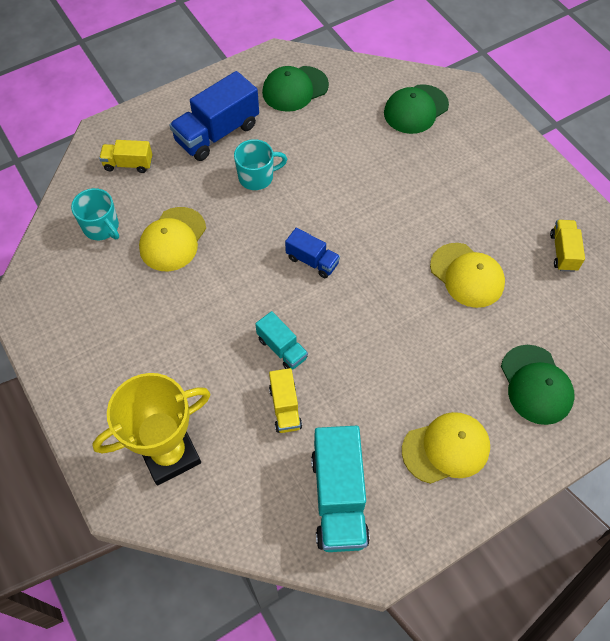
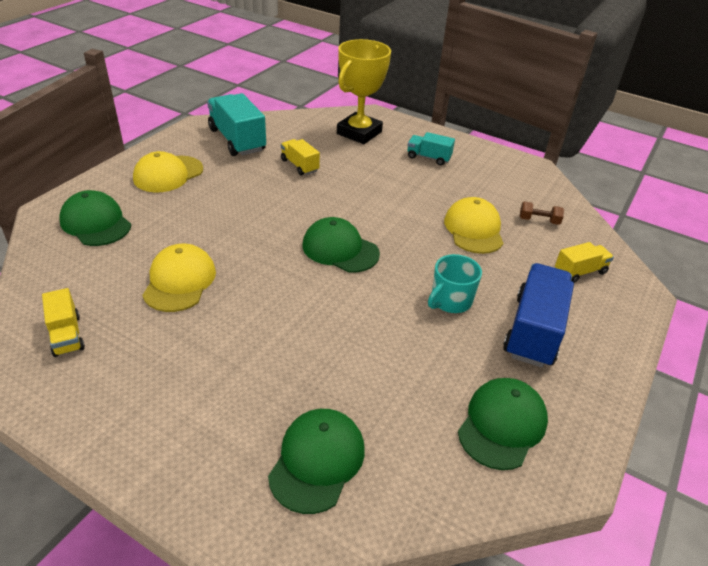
camera: 150 degrees right, 20 degrees down
(101, 227) = (539, 220): turquoise mug -> brown dumbbell
(282, 348) = (324, 191): turquoise truck -> turquoise truck (428, 158)
(312, 261) = (340, 249): blue truck -> green cap
(467, 275) = (179, 281): yellow cap -> yellow cap turned 75 degrees clockwise

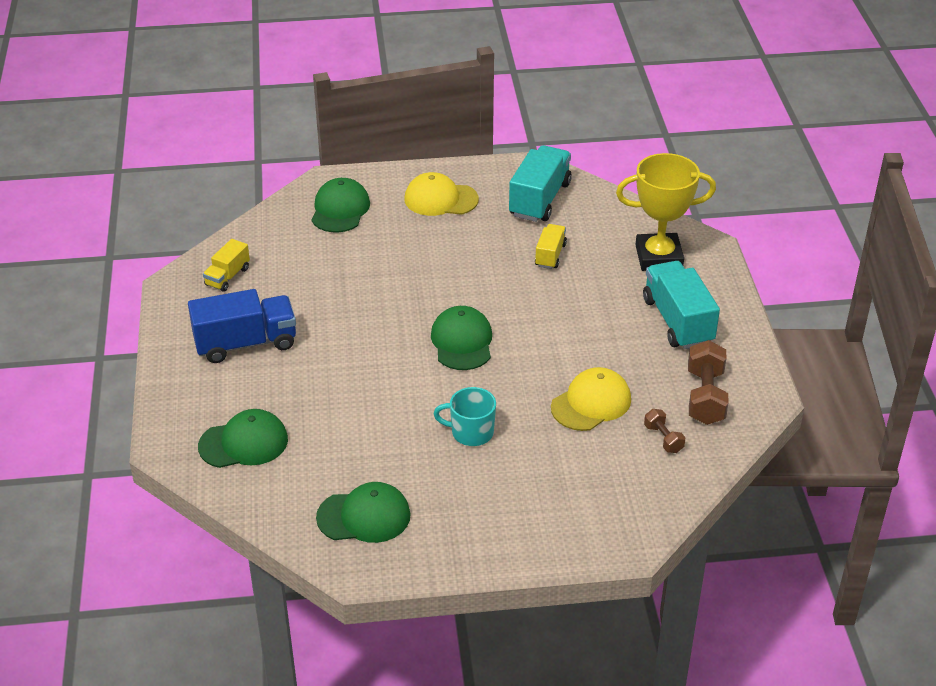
camera: 55 degrees right, 0 degrees up
(179, 281) = (329, 288): yellow cap -> none
(428, 158) = (677, 321): turquoise truck -> turquoise truck, size x1.81
(512, 185) = (705, 397): none -> brown dumbbell
(533, 331) = (489, 495): blue truck -> blue truck (245, 343)
(580, 272) = (610, 495): yellow truck -> none

